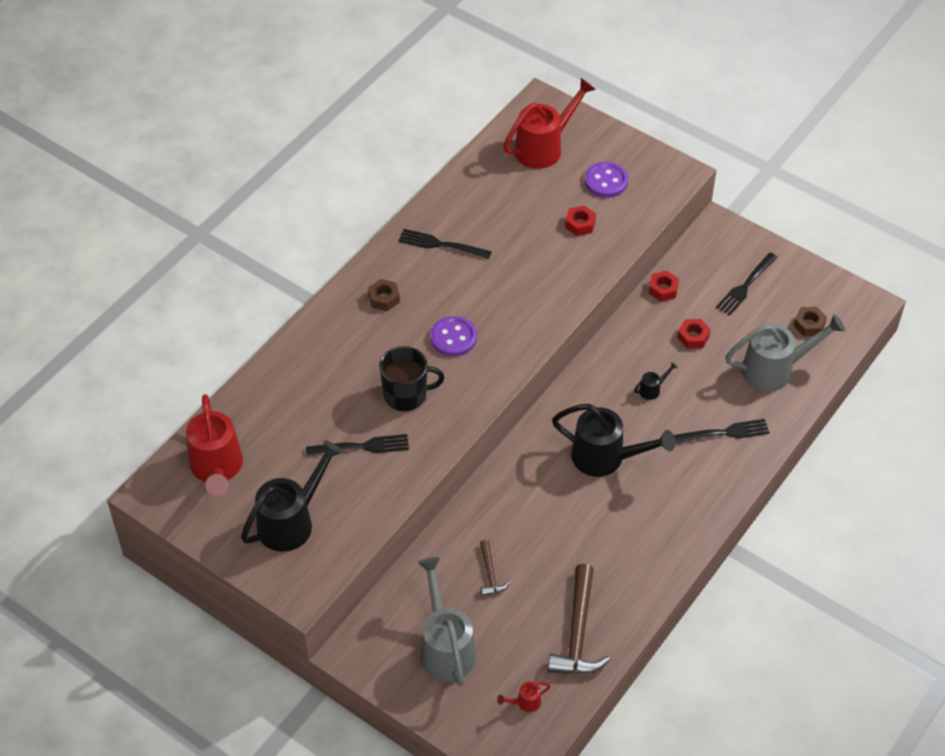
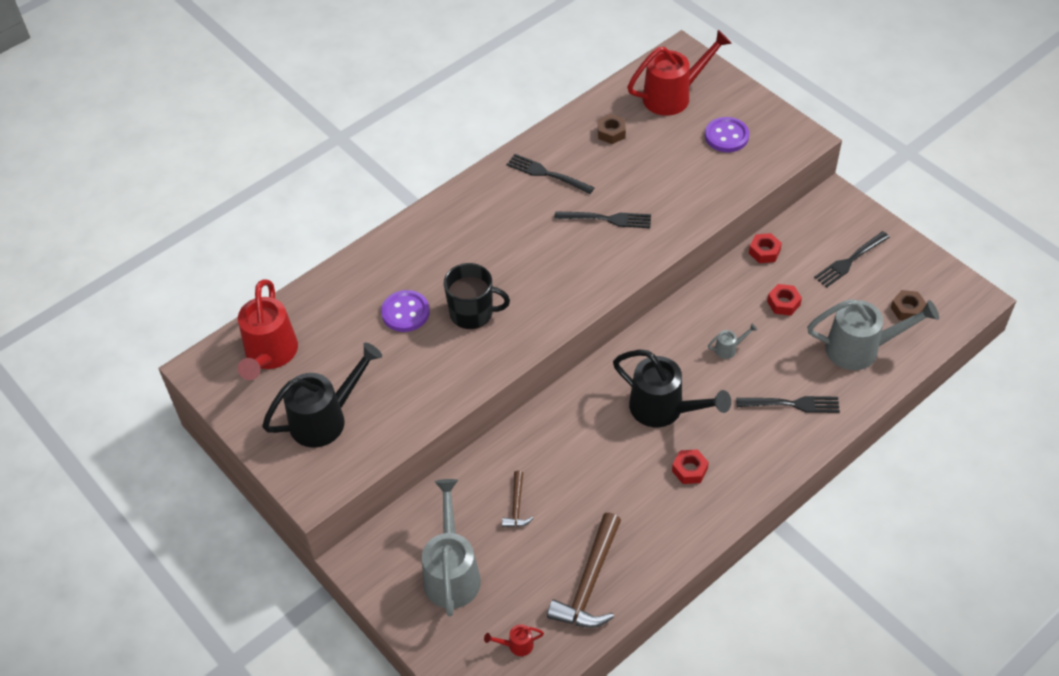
camera: 15 degrees right, 0 degrees up
(362, 446) = (415, 357): black fork -> black fork (607, 219)
(384, 298) = (477, 217): brown nut -> brown nut (611, 133)
(453, 338) = (534, 265): purple button -> purple button (405, 312)
(580, 224) = (689, 174): red nut -> red nut (689, 470)
(652, 389) = (729, 349): black watering can -> grey watering can

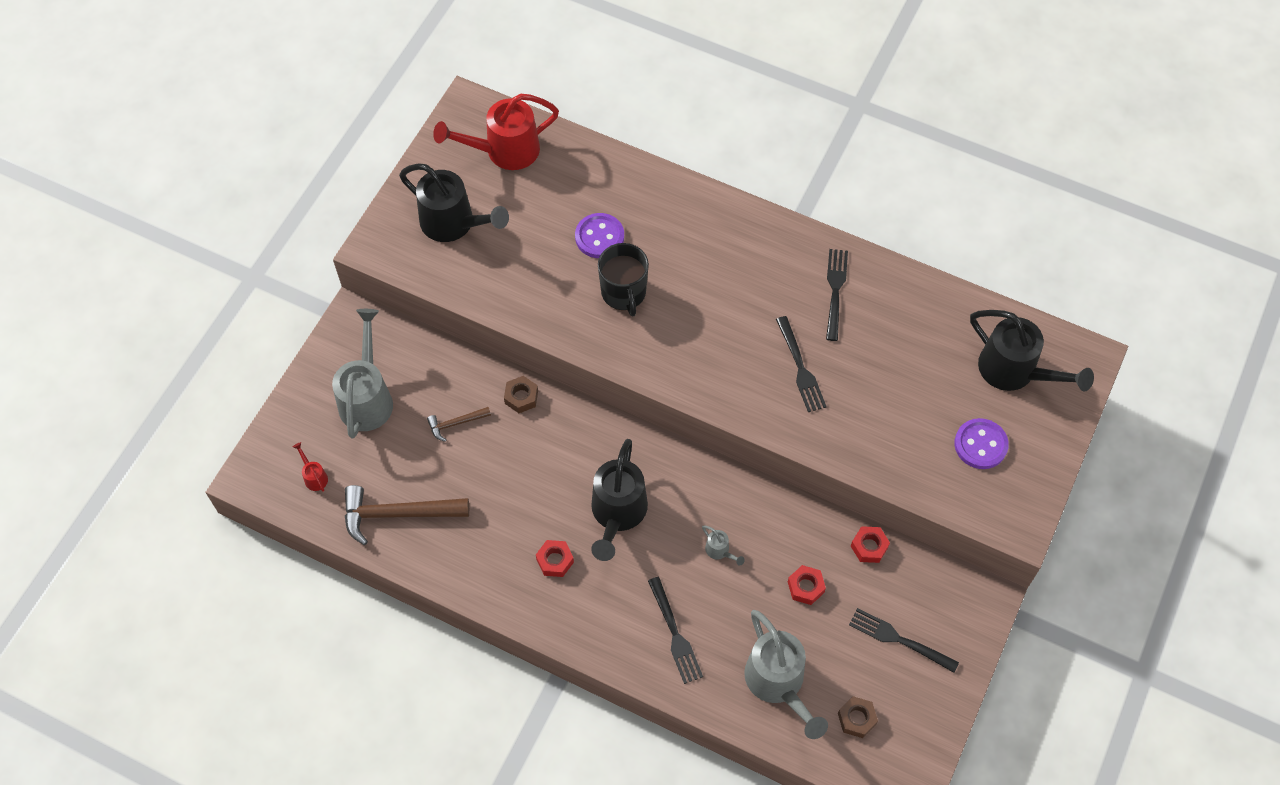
camera: 65 degrees right, 10 degrees up
(452, 573) = (367, 397): grey watering can -> grey watering can turned 60 degrees counterclockwise
(611, 133) = (926, 329): brown nut -> brown nut (521, 397)
(673, 96) = (1014, 371): red watering can -> black watering can

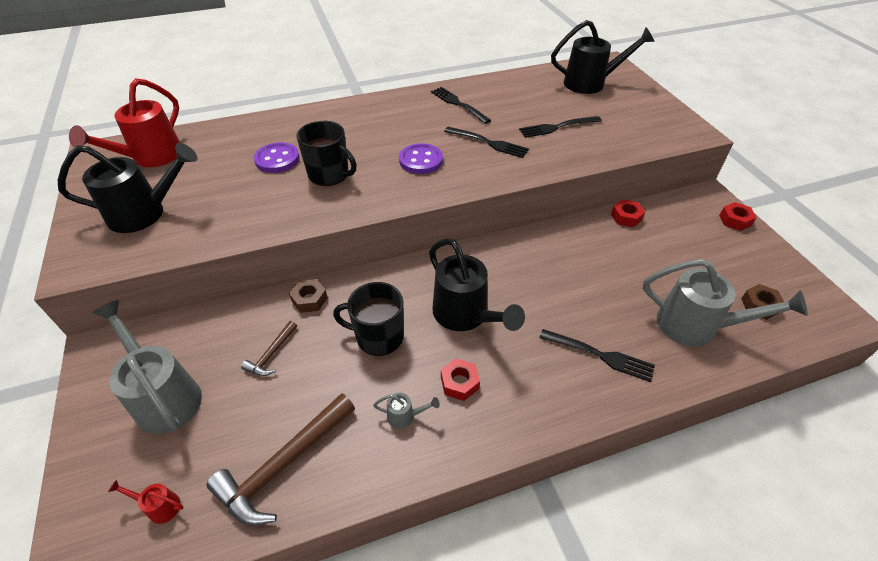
camera: 45 degrees left, 15 degrees down
(538, 474) = (378, 337): none -> black mug
(720, 551) = (556, 283): grey watering can -> grey watering can (405, 416)
(805, 587) = (628, 262): red nut -> red nut (735, 220)
(898, 639) = (708, 247): black fork -> black fork (557, 127)
(980, 445) = (624, 116): purple button -> purple button (421, 160)

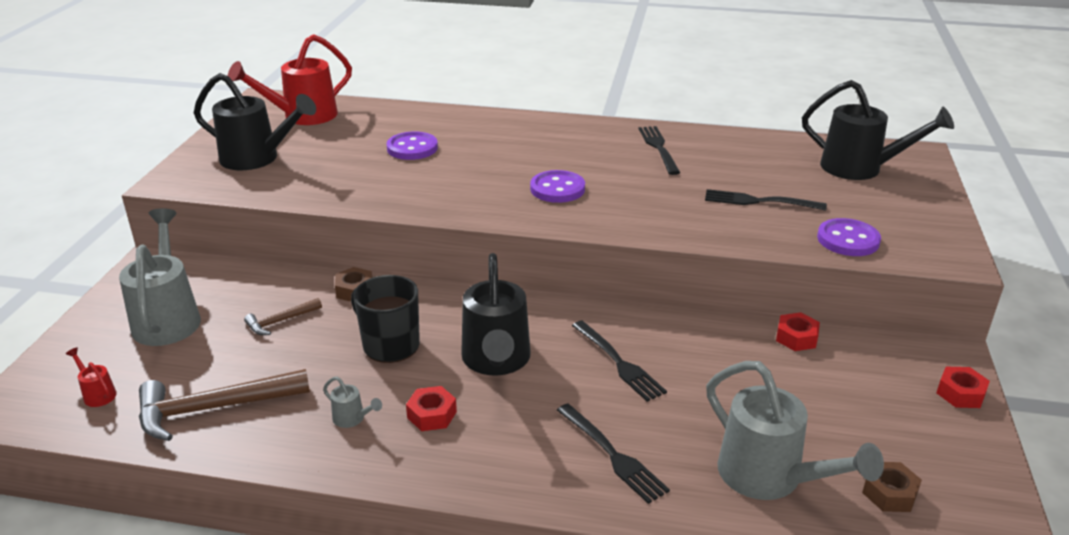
camera: 30 degrees right, 15 degrees down
(329, 175) = (449, 175): black mug -> none
(489, 143) = (654, 194): black fork -> black fork (619, 363)
(631, 139) = (848, 240): none -> purple button

